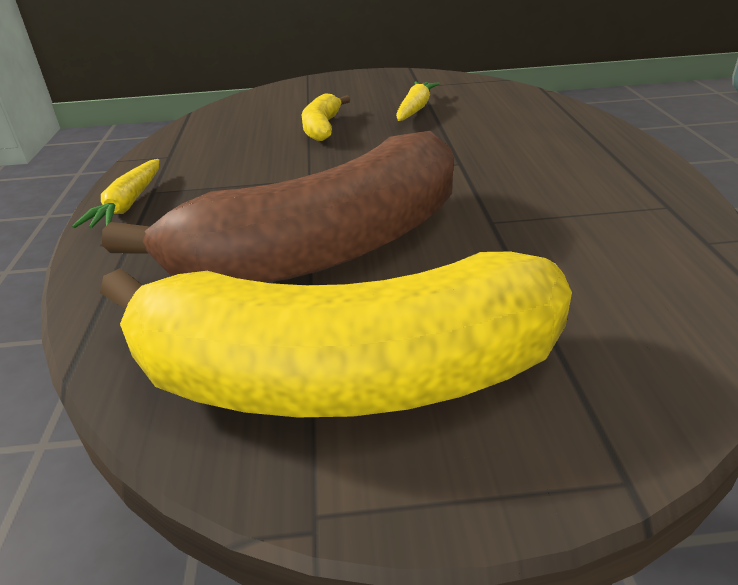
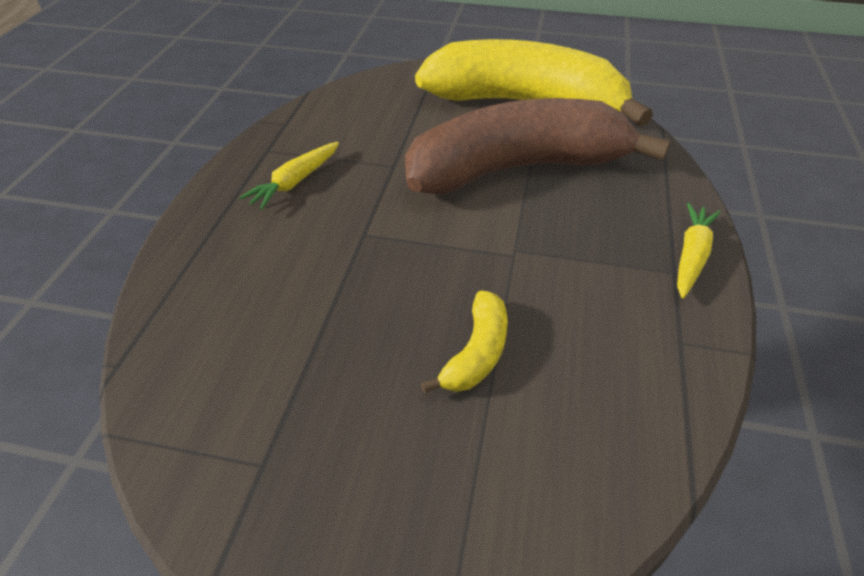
camera: 165 degrees left, 10 degrees up
(415, 109) = (330, 367): yellow carrot -> yellow carrot (295, 182)

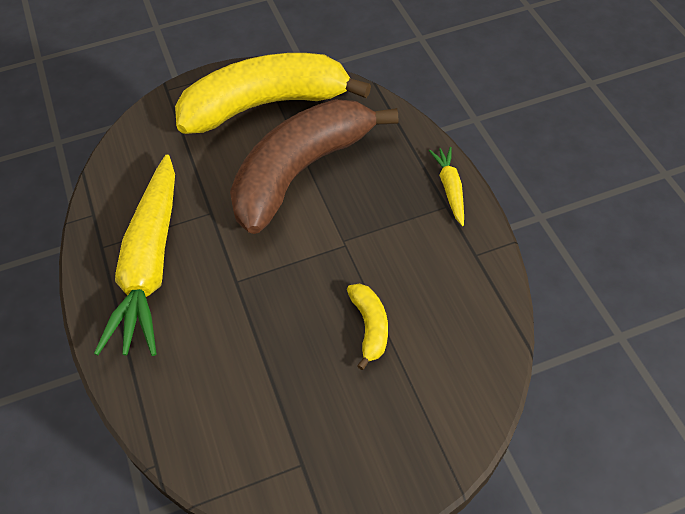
camera: 30 degrees left, 10 degrees up
(295, 182) = (150, 265): yellow carrot -> yellow carrot, size x2.26

